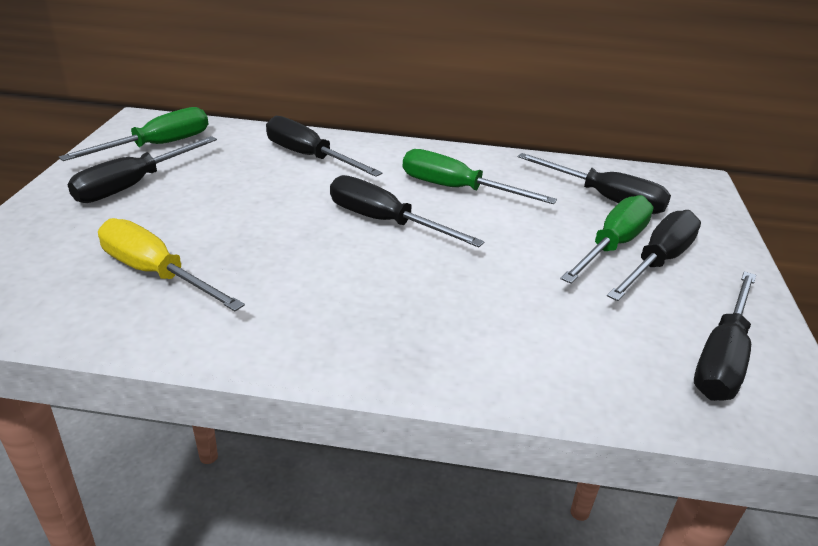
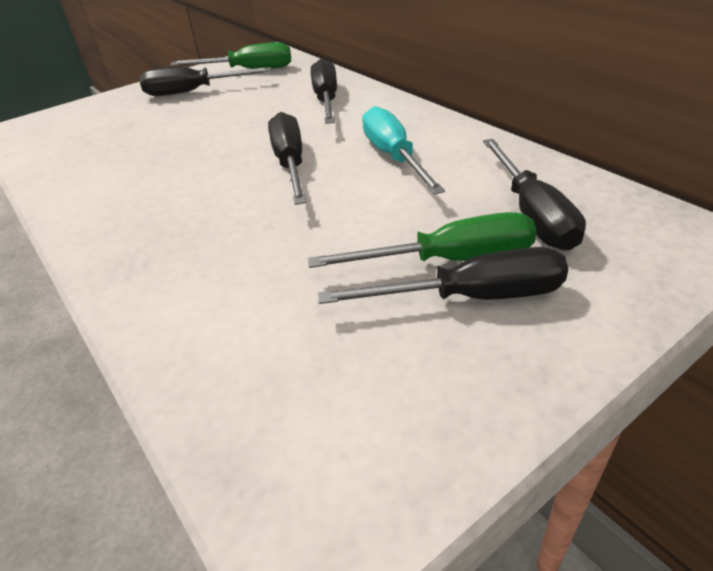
camera: 50 degrees right, 5 degrees up
(156, 273) = (111, 148): yellow screwdriver -> none
(456, 189) = (394, 157): green screwdriver -> turquoise screwdriver
(722, 358) = (351, 424): black screwdriver -> none

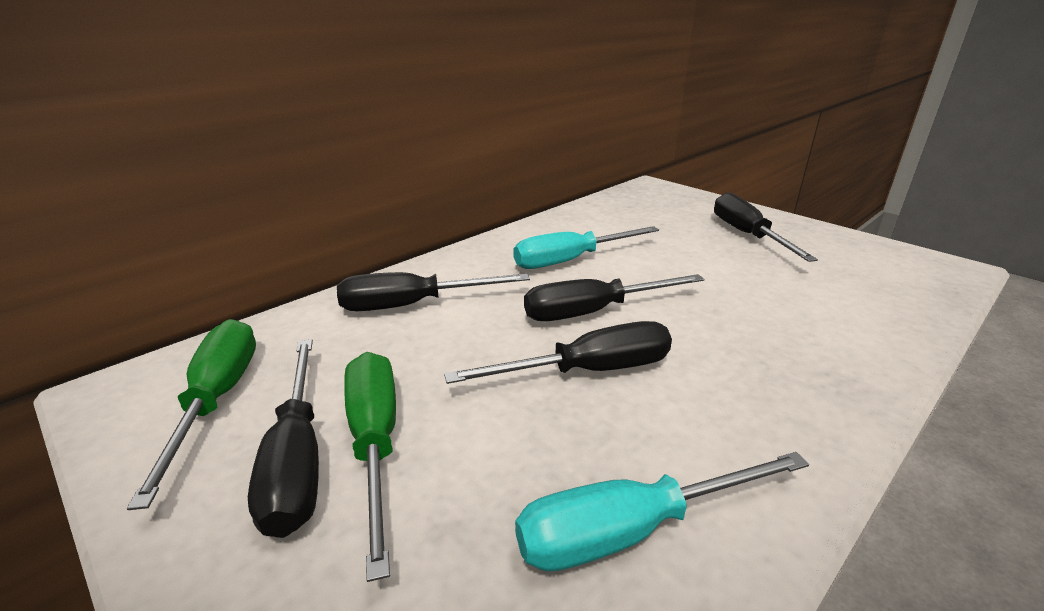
camera: 100 degrees left, 10 degrees down
(88, 163) = (631, 530): none -> turquoise screwdriver
(449, 260) = (715, 240): green screwdriver -> green screwdriver (375, 442)
(532, 214) = (646, 217): black screwdriver -> black screwdriver (588, 371)

